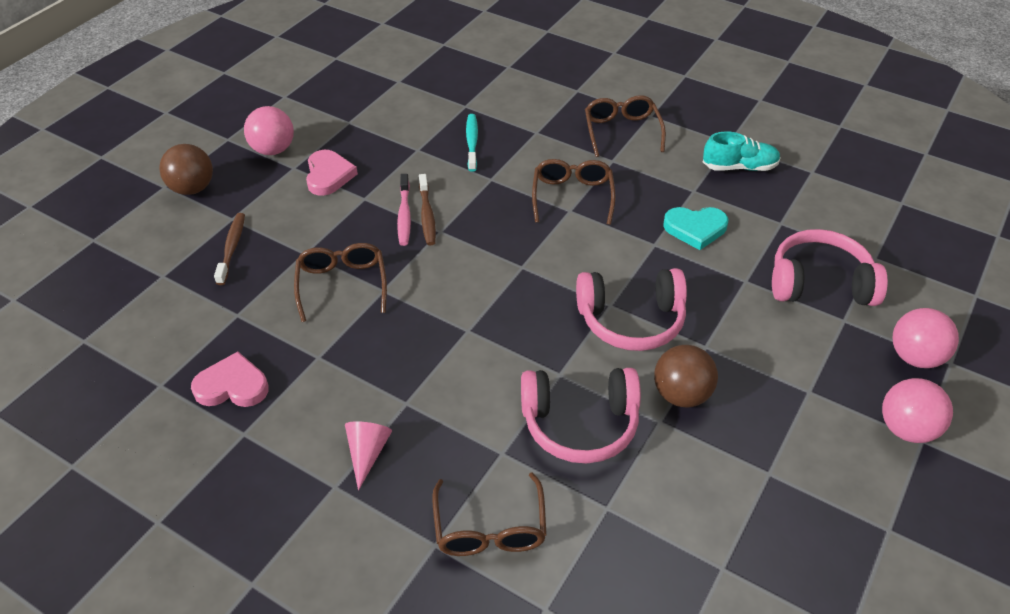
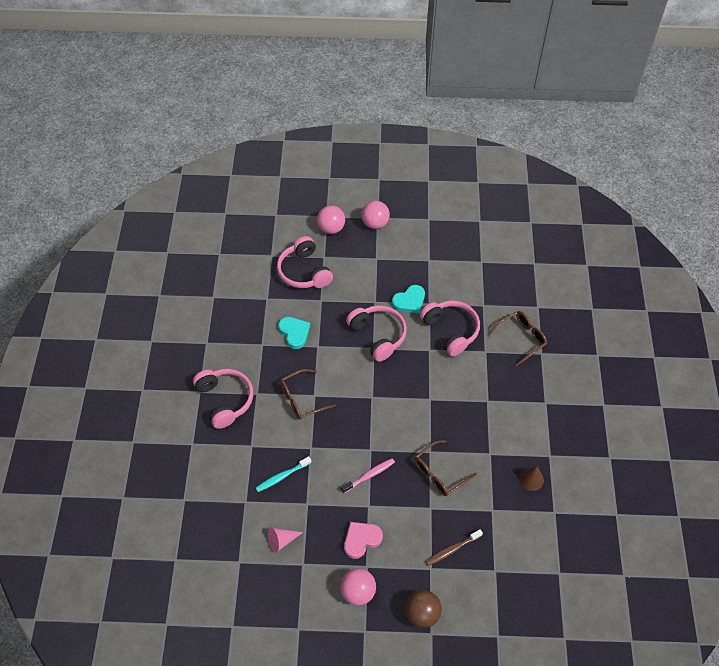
camera: 120 degrees left, 10 degrees up
(232, 386) = (531, 479): pink heart -> brown cone
(367, 453) = (522, 400): pink cone -> pink cone (281, 540)
(427, 215) = (362, 463): brown toothbrush -> none
(621, 131) = (225, 400): brown glasses -> pink headphones
(681, 394) = (409, 301): brown ball -> turquoise heart
(739, 167) = (228, 330): turquoise shoe -> none

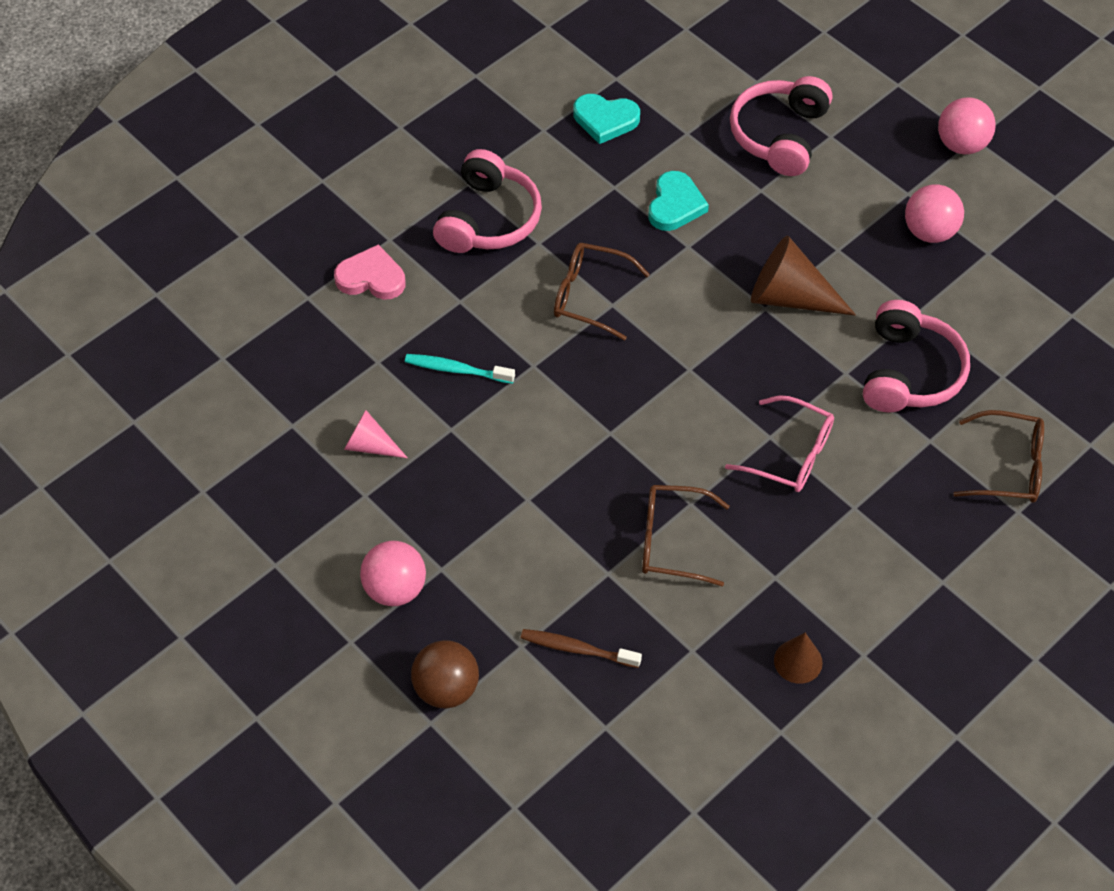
camera: 45 degrees right, 0 degrees up
(331, 228) = (886, 105): pink ball -> pink ball (929, 231)
(361, 540) = (471, 531): pink heart -> pink heart (371, 277)
(369, 475) = (572, 463): pink toothbrush -> none
(378, 336) = (790, 297): pink headphones -> brown cone
(409, 301) = (891, 286): turquoise heart -> turquoise heart (605, 120)
(444, 399) = (791, 454): none -> pink glasses

